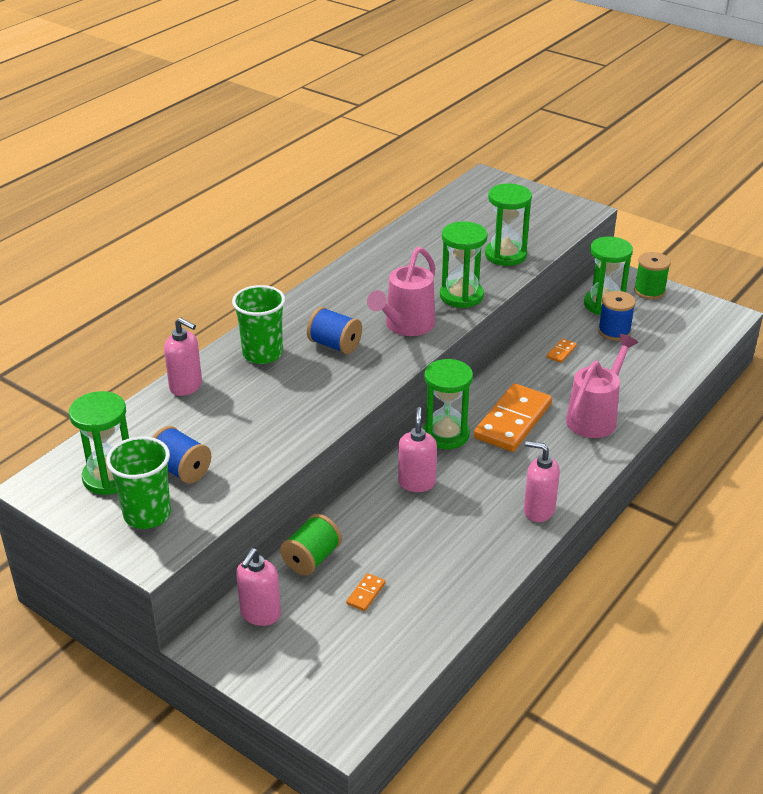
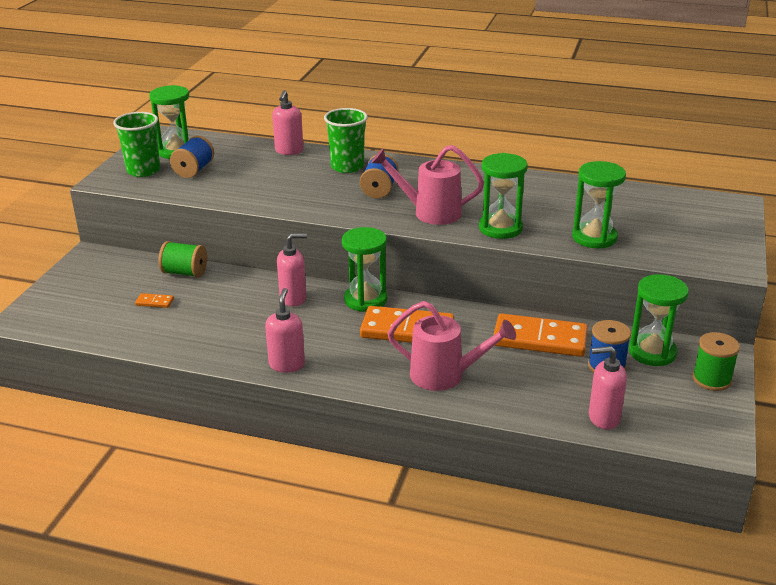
camera: 70 degrees right, 5 degrees down
(260, 614) = (121, 266): pink soap dispenser -> pink soap dispenser (603, 418)
(561, 352) = (539, 339): orange domino -> orange domino, size x2.44

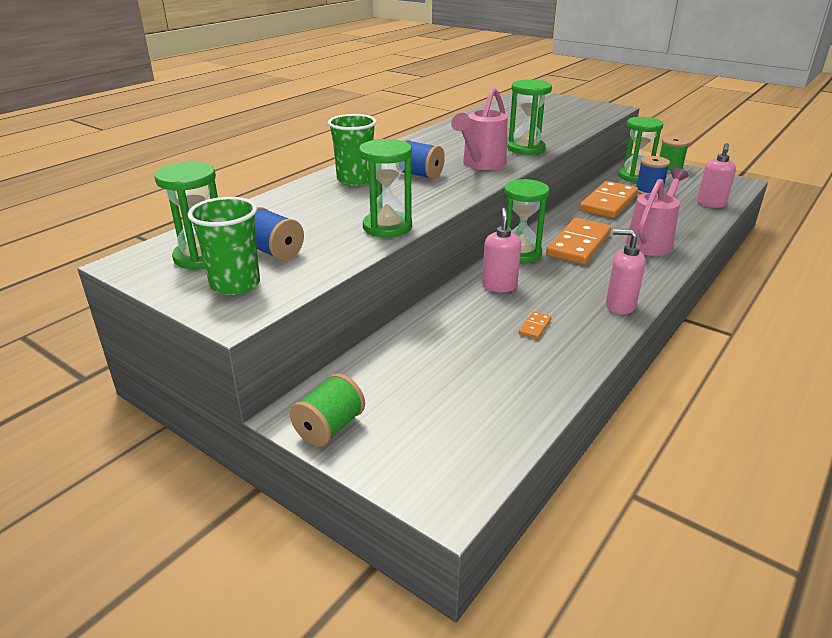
camera: 70 degrees left, 0 degrees up
(154, 302) = (461, 371): orange domino -> orange domino (534, 327)
(184, 273) = (403, 343): green spool -> green spool (329, 428)
(289, 151) = (284, 198): pink soap dispenser -> none
(594, 237) = (557, 128): green hourglass -> green hourglass (387, 227)

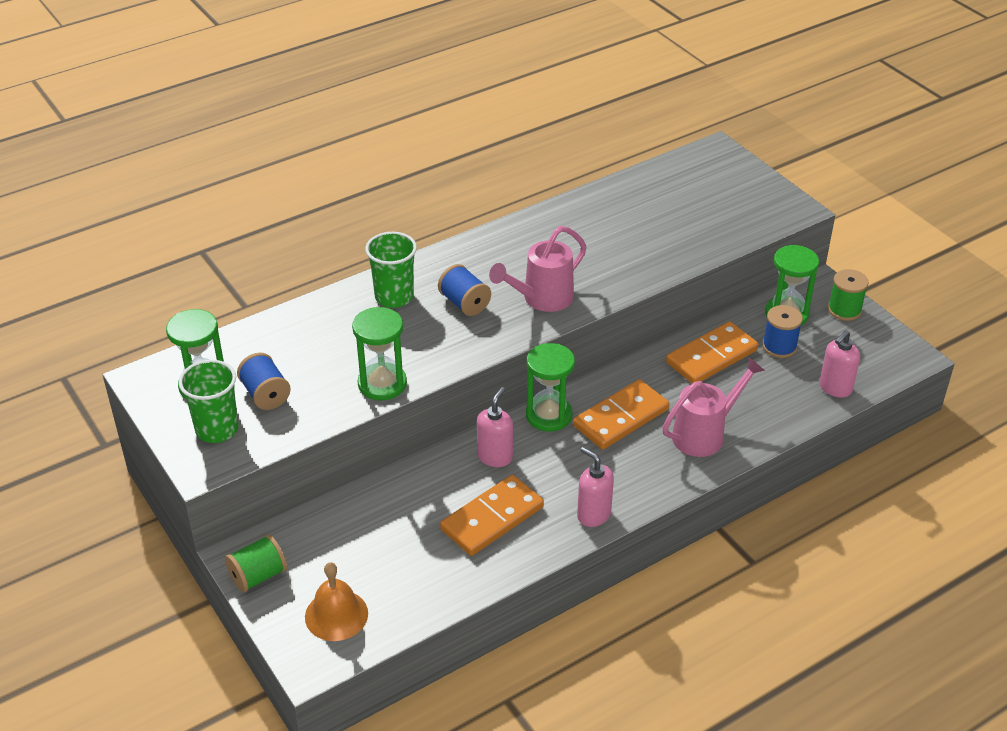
camera: 20 degrees right, 10 degrees up
(443, 442) = (336, 615): none -> orange bell
(525, 148) = (614, 278): green hourglass -> none
(534, 327) = (492, 518): orange domino -> orange domino, size x2.44

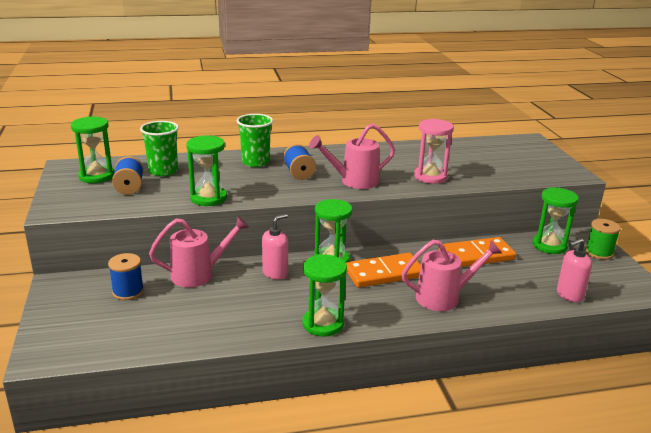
camera: 20 degrees right, 15 degrees down
(217, 429) = (82, 196): green cup -> green cup (163, 171)
(258, 576) = (57, 297): green spool -> none
(336, 615) = (86, 333): orange bell -> none
(405, 487) = (199, 274): none -> pink watering can
(492, 518) = (245, 306): orange domino -> none
(593, 514) = (323, 324): pink soap dispenser -> green hourglass
(629, 262) = (430, 177): none -> pink hourglass
(779, 346) = (534, 261): blue spool -> blue spool (128, 291)

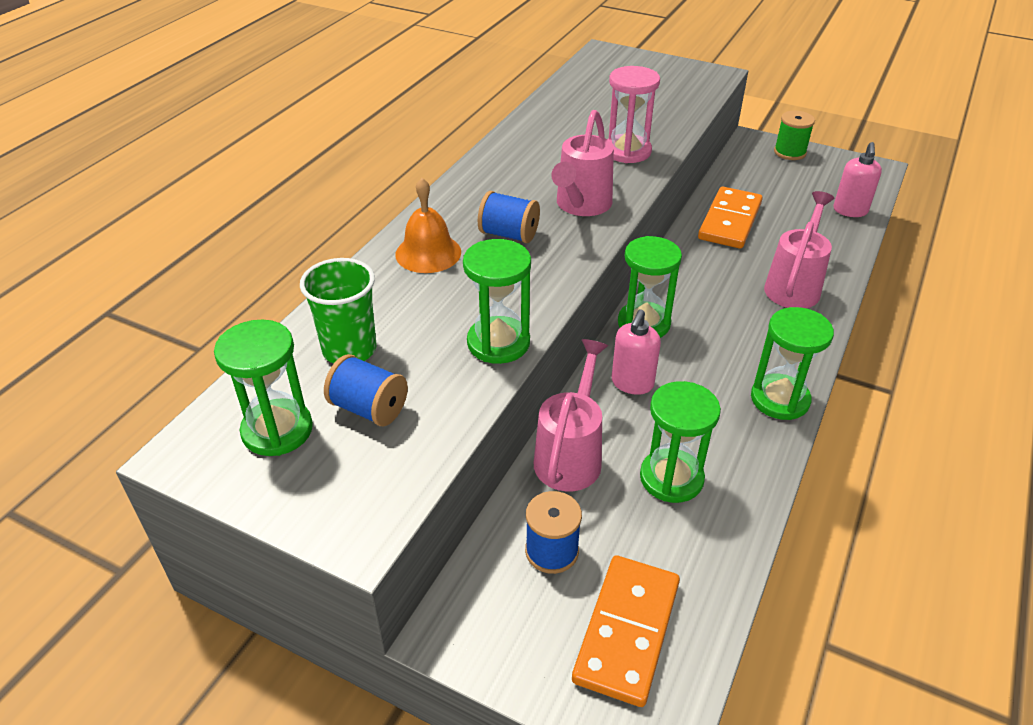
camera: 50 degrees left, 15 degrees up
(255, 162) = (428, 253): green cup -> orange bell
(275, 273) = (632, 383): pink soap dispenser -> pink soap dispenser turned 150 degrees counterclockwise
(384, 273) = (710, 300): orange domino -> orange domino (627, 631)
(549, 245) = (751, 169): green hourglass -> green hourglass (671, 478)

